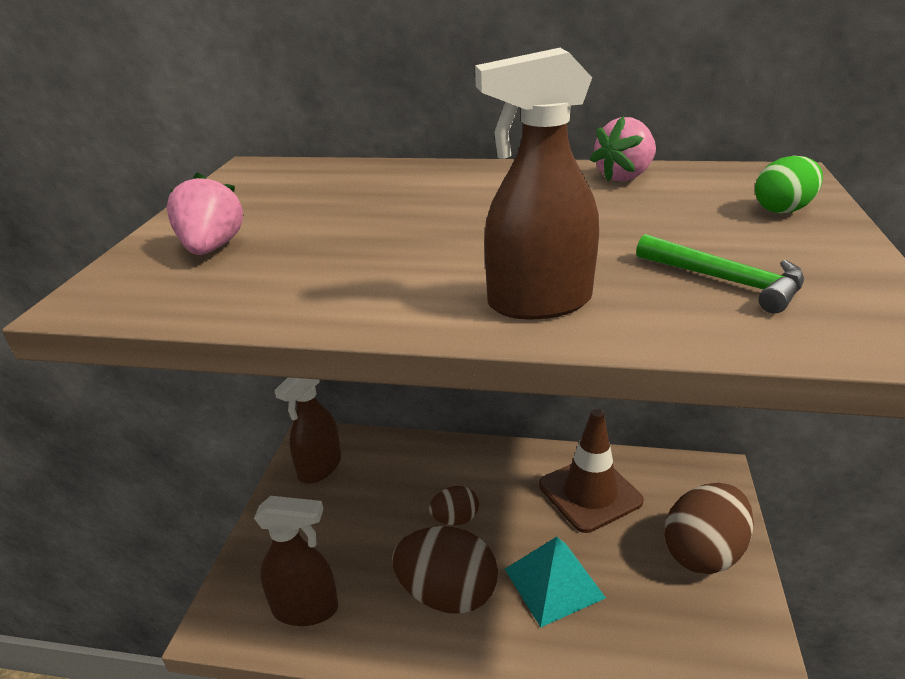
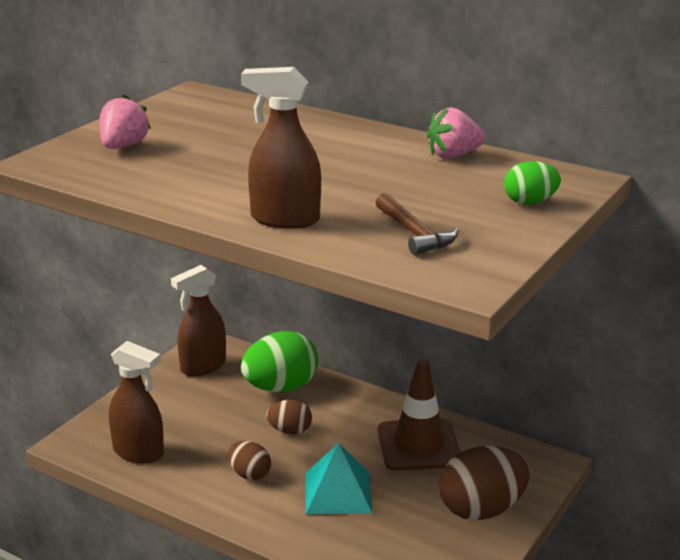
camera: 20 degrees right, 5 degrees down
(414, 468) = (280, 388): none -> green egg
(447, 593) = (249, 474): brown egg -> brown egg, size x0.54
(726, 281) = (414, 233): green hammer -> brown hammer

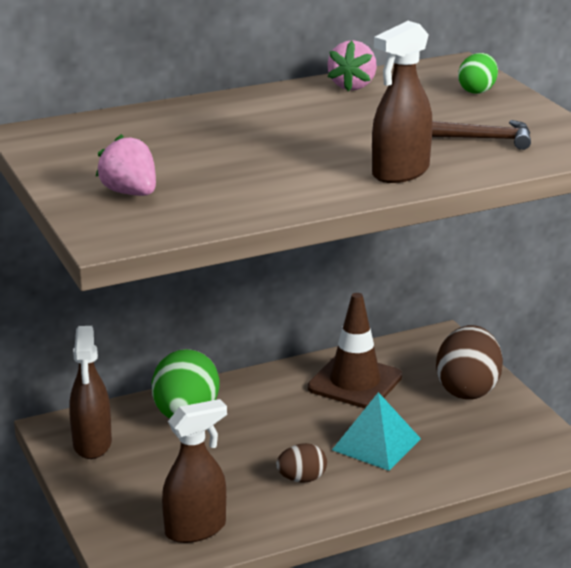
camera: 55 degrees left, 0 degrees up
(290, 431) = (260, 435): brown egg -> none

